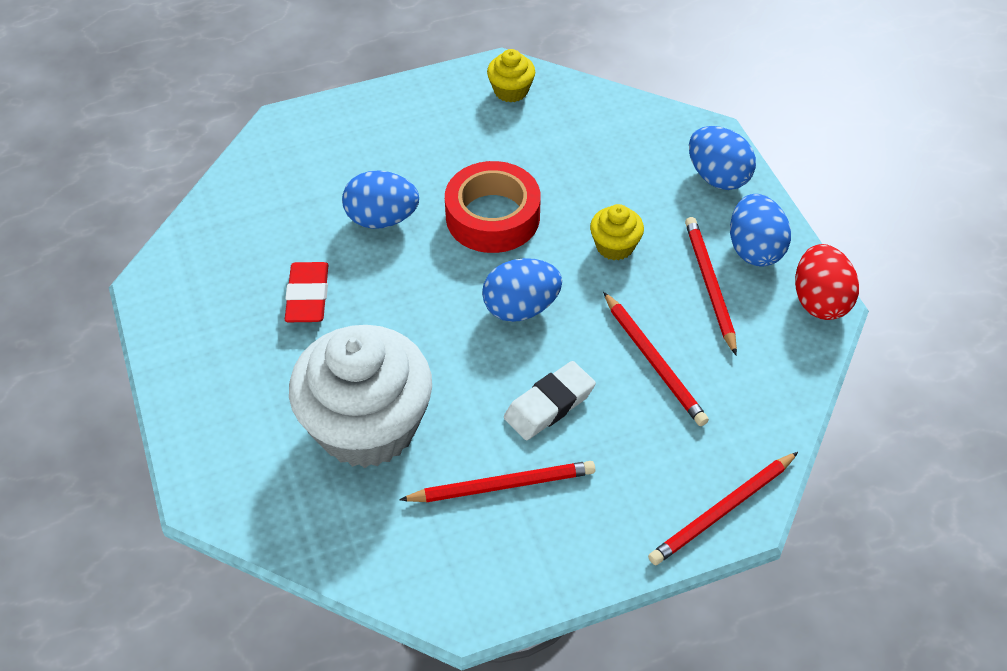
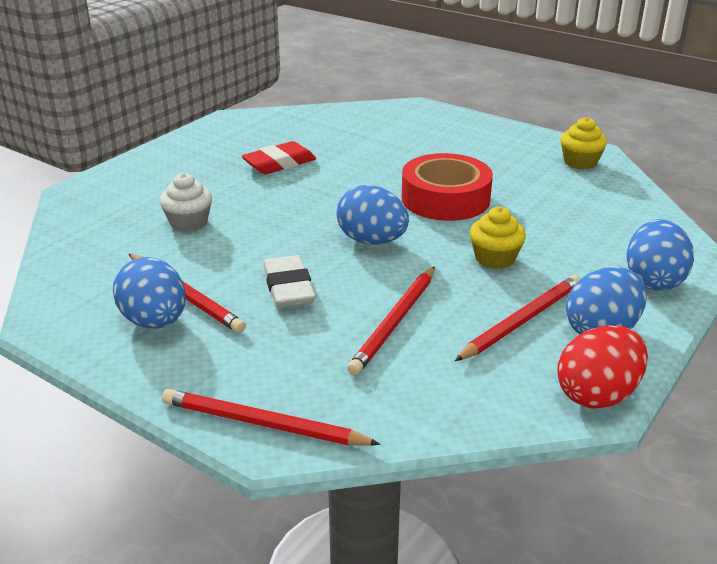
camera: 55 degrees right, 20 degrees down
(367, 426) = (189, 222): white cupcake -> white cupcake, size x0.43
(382, 219) = (382, 162): blue egg -> blue egg (155, 321)
(549, 405) = (288, 288): white eraser -> white eraser turned 60 degrees clockwise

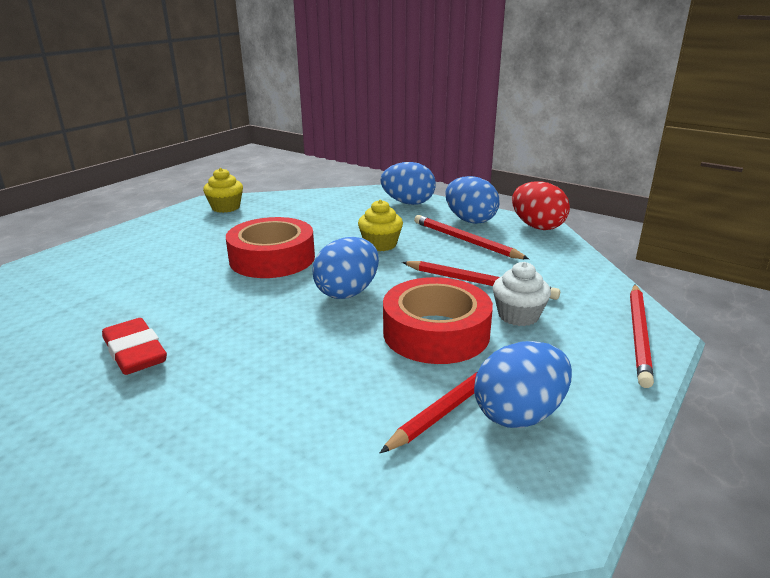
camera: 90 degrees left, 5 degrees down
(189, 222) = (283, 415): white cupcake -> white cupcake (518, 315)
(288, 288) = (436, 333): white eraser -> red tape

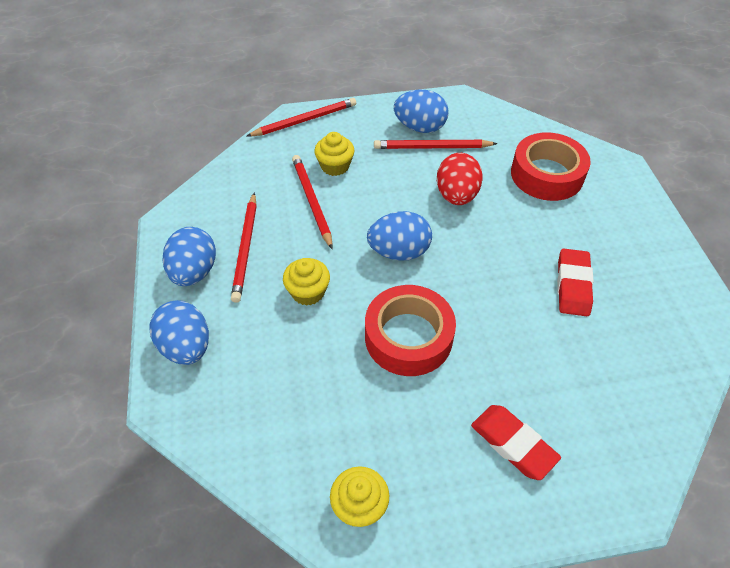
camera: 135 degrees left, 25 degrees up
(141, 253) = (513, 444): none -> red eraser
(436, 333) = (392, 185): red tape -> red tape (547, 174)
(518, 315) = (335, 166): white cupcake -> yellow cupcake
(537, 226) = (170, 225): red egg -> red egg (456, 195)

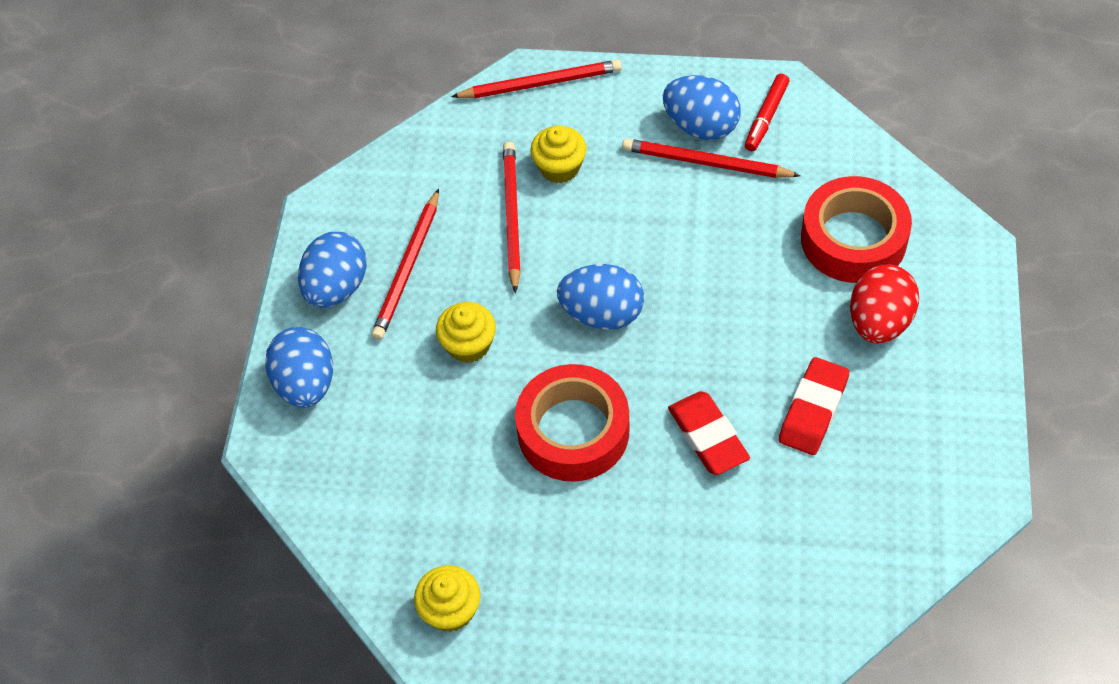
camera: 20 degrees right, 5 degrees up
(456, 195) = (711, 247): red egg -> red egg (879, 322)
(459, 116) = (766, 117): none -> red marker
(513, 444) = (649, 587): red eraser -> red eraser (708, 437)

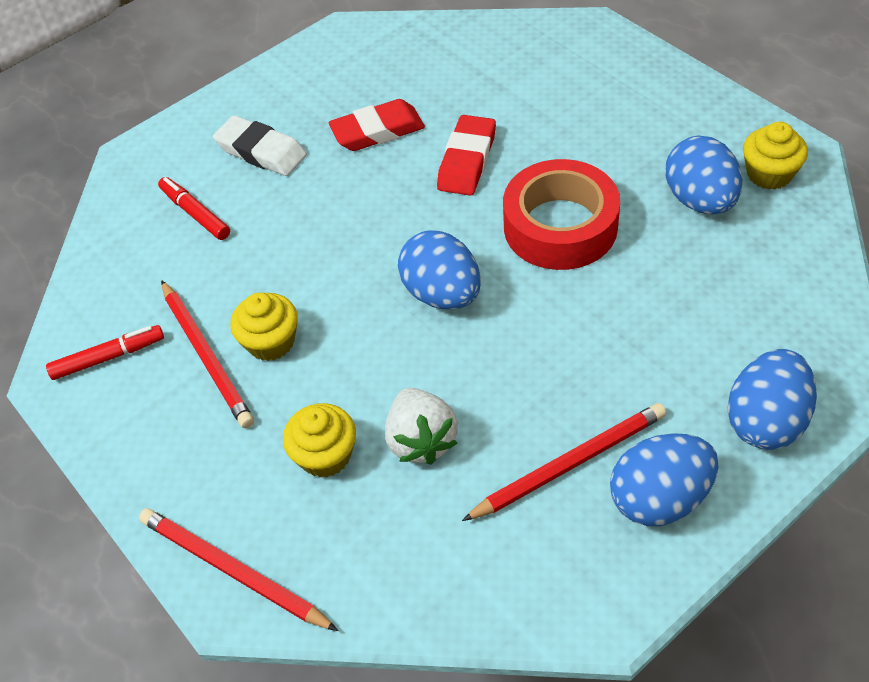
camera: 135 degrees left, 5 degrees down
(468, 345) = (580, 348): yellow cupcake -> yellow cupcake (271, 342)
(511, 216) = (421, 440): red pencil -> white strawberry
(701, 126) = (165, 393): blue egg -> blue egg (700, 200)
(853, 239) = (195, 214): red tape -> red marker
(879, 322) = (261, 151): red egg -> white eraser

